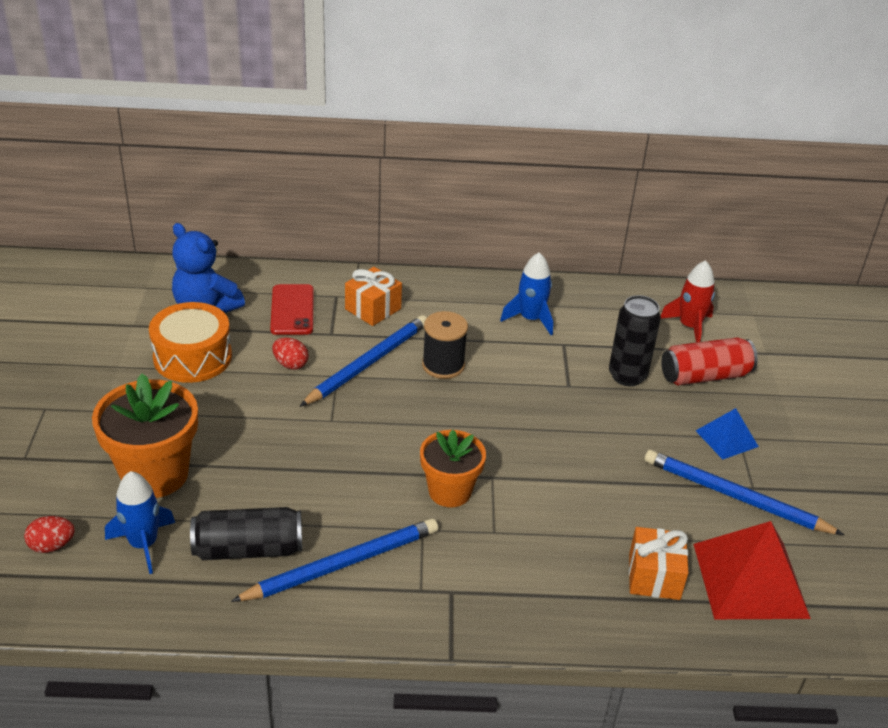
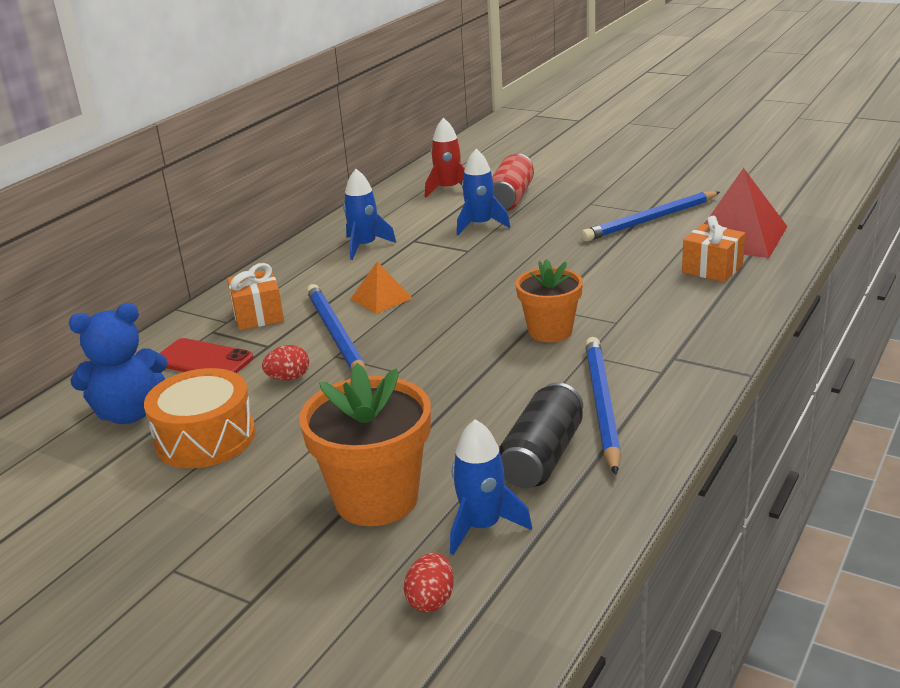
camera: 55 degrees left, 10 degrees down
(443, 365) = (381, 298): black spool -> orange pyramid
(627, 376) = (480, 225): black can -> blue rocket
(726, 438) = (587, 207): blue pyramid -> none

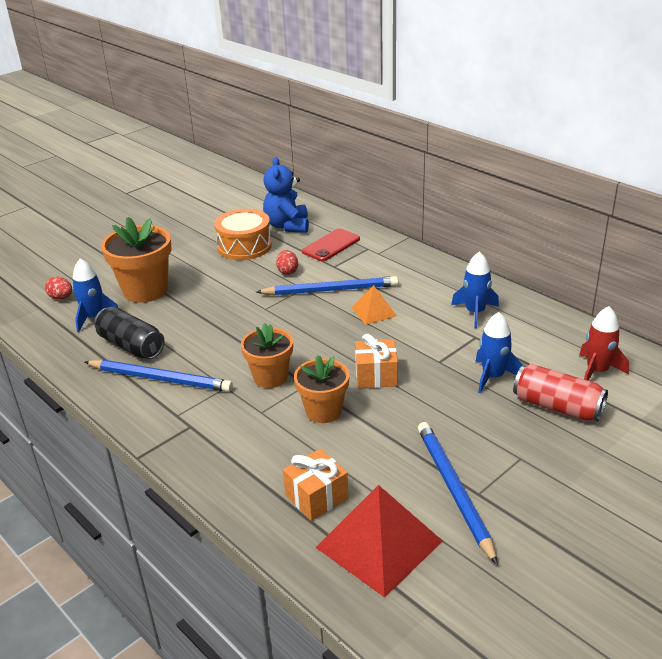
camera: 105 degrees right, 5 degrees up
(258, 316) = (378, 264): orange gift -> orange gift (376, 376)
(589, 290) = (323, 411): none -> orange flower pot

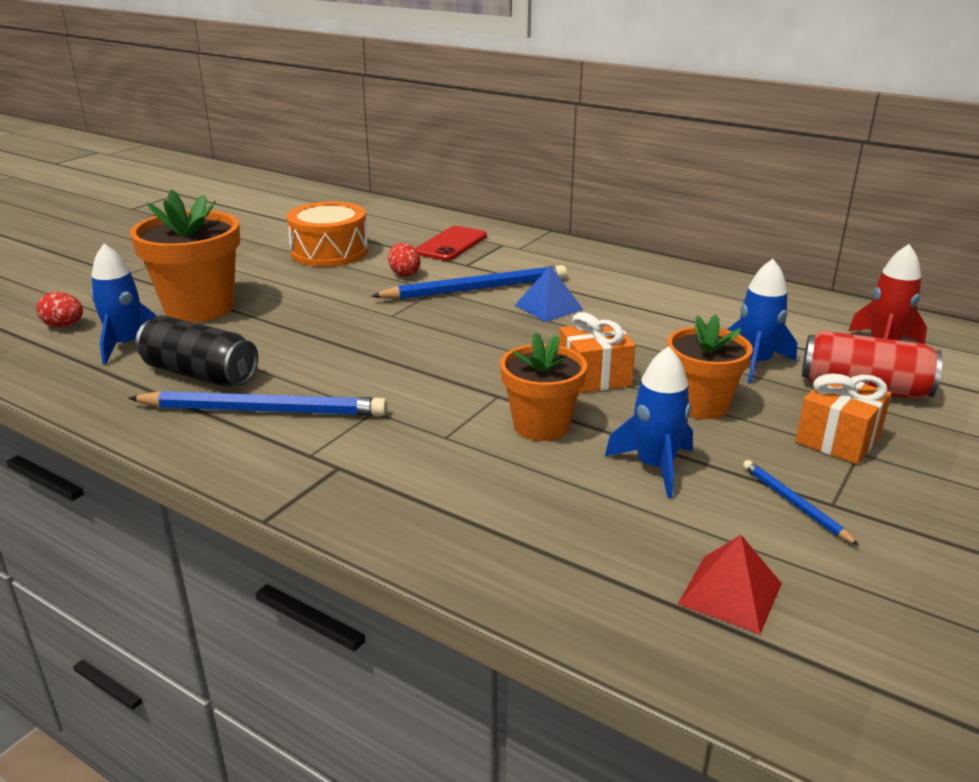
camera: 15 degrees left, 5 degrees down
(270, 377) = (438, 392): orange flower pot -> orange flower pot (701, 405)
(287, 226) = (380, 229): blue teddy bear -> none
(316, 497) = (592, 539): orange gift -> orange gift (837, 439)
(373, 311) = (548, 307): orange pyramid -> blue pyramid
(379, 544) = (730, 593): red pyramid -> red pyramid, size x0.54
(453, 490) = (794, 504): blue pencil -> blue pencil, size x0.50
(475, 312) = (684, 298): blue rocket -> blue rocket (655, 466)

